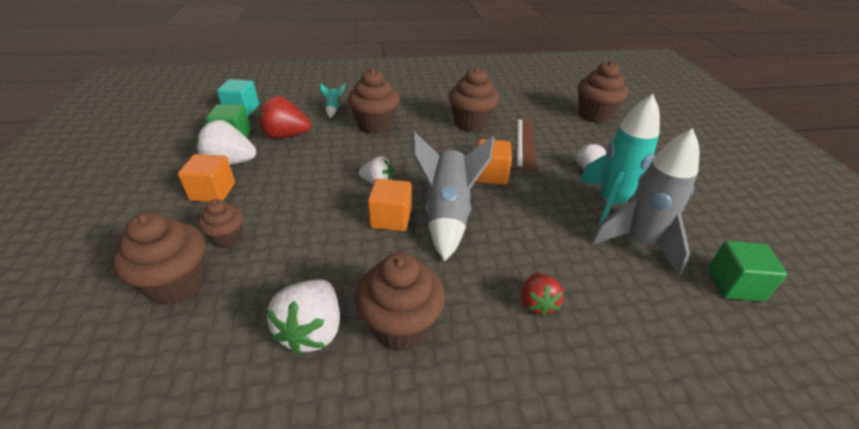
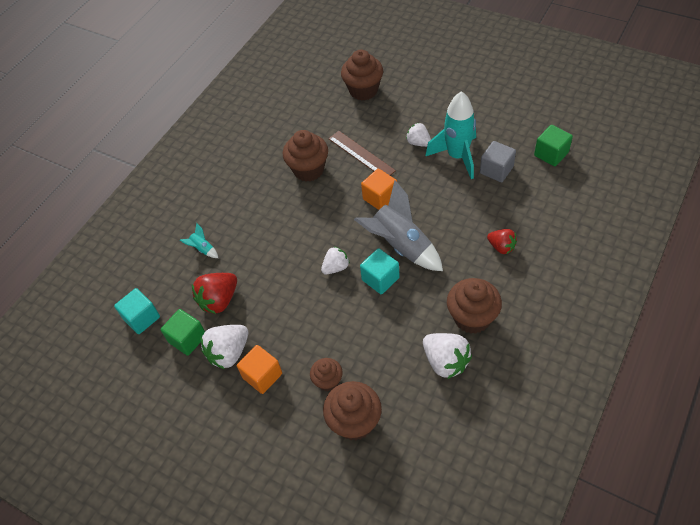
camera: 45 degrees left, 15 degrees up
(375, 125) = (257, 232): brown cupcake -> none
(391, 218) = (380, 279): orange cube -> turquoise cube
(638, 243) = (496, 170): grey rocket -> grey cube

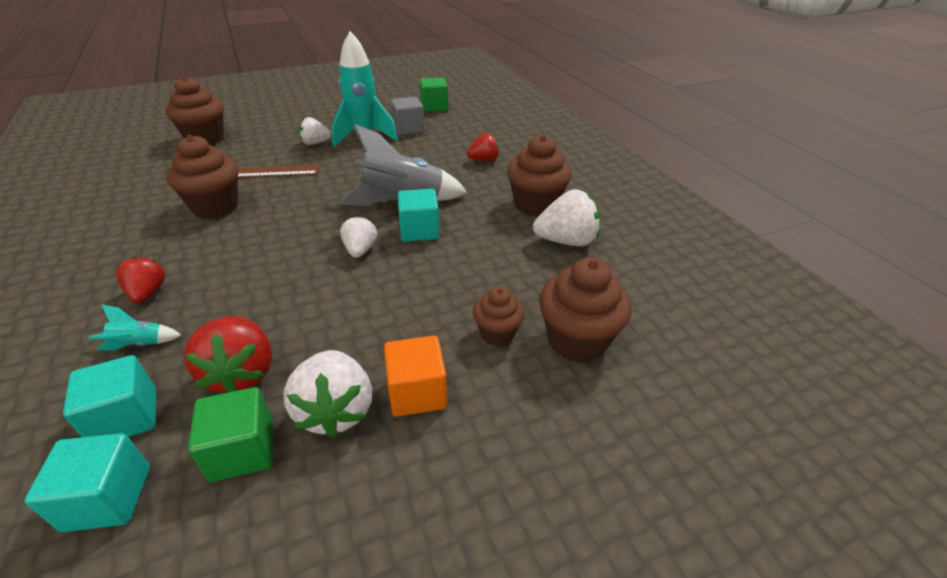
camera: 60 degrees left, 15 degrees down
(171, 286) = (126, 417): none -> turquoise cube
(229, 217) = (148, 293): none -> red strawberry
(380, 198) = (331, 186): orange cube -> none

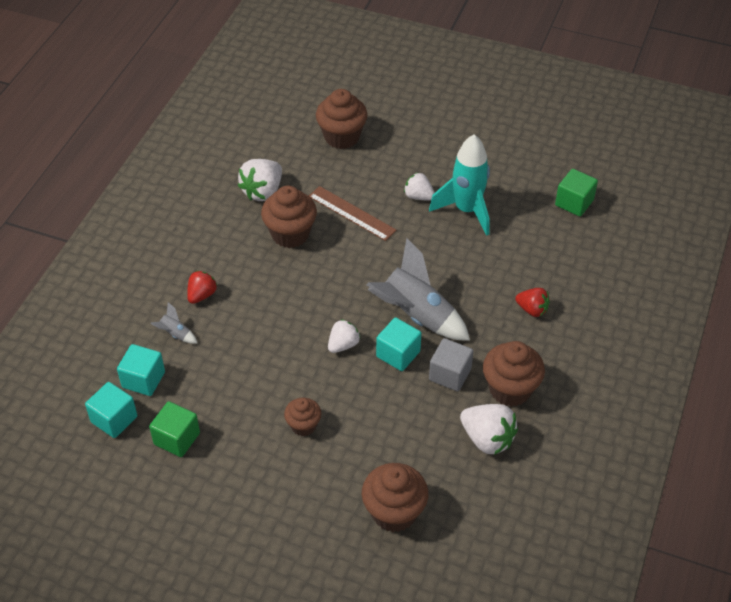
camera: 45 degrees right, 10 degrees up
(140, 344) = (175, 334): turquoise rocket -> grey rocket
(241, 373) = (207, 392): red strawberry -> none
(336, 410) = (231, 450): white strawberry -> white strawberry (263, 191)
(408, 129) = (514, 224): grey cube -> grey cube (450, 374)
(417, 392) = (276, 472): orange cube -> none
(497, 333) = (355, 471): brown cupcake -> brown cupcake (303, 425)

